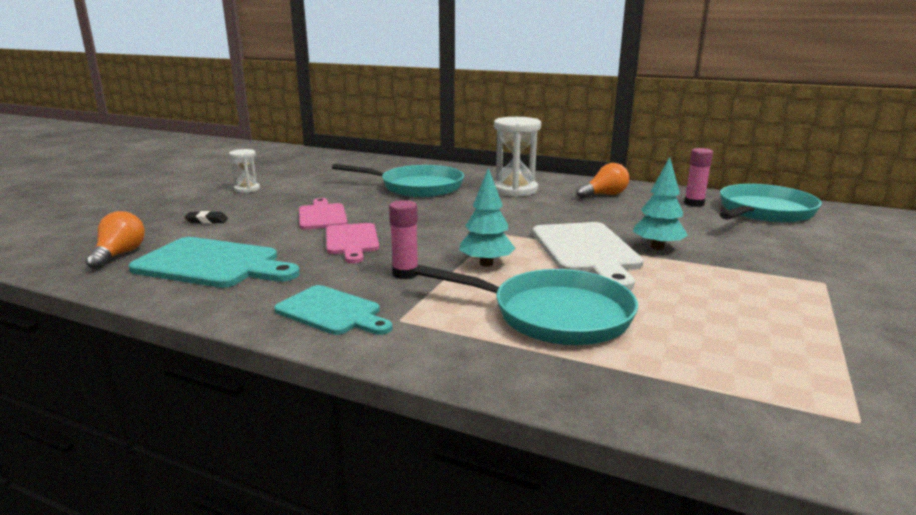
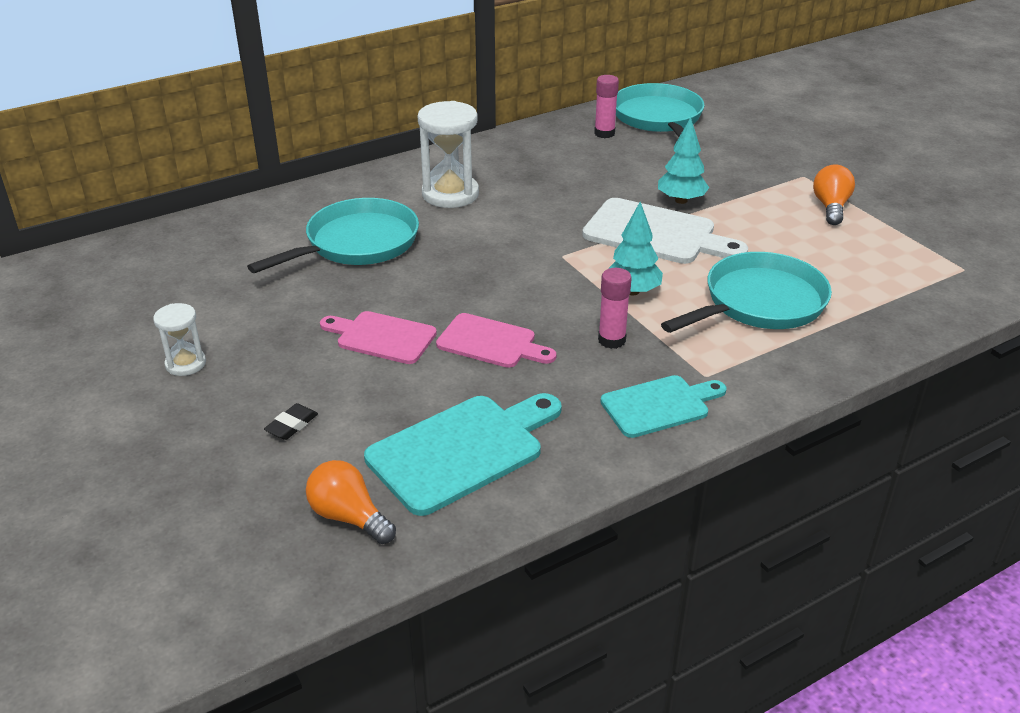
camera: 55 degrees left, 15 degrees up
(604, 195) = (528, 158): orange light bulb -> orange light bulb (830, 207)

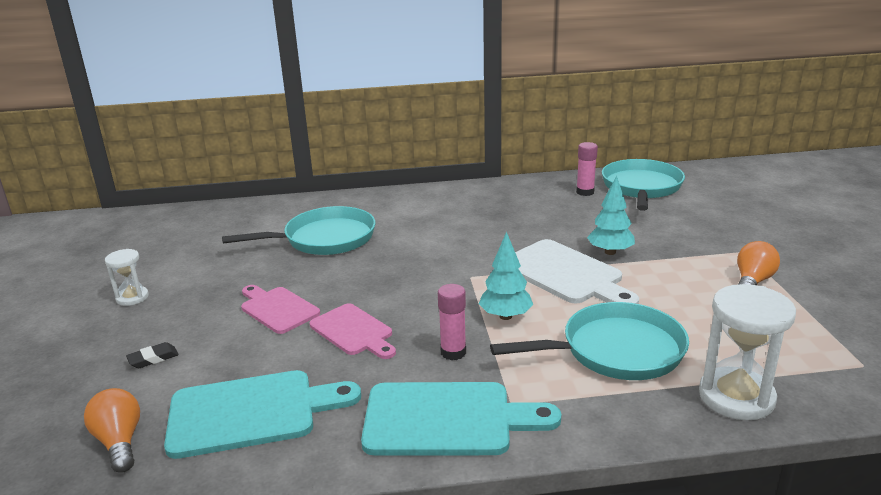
camera: 25 degrees right, 10 degrees down
(450, 194) = (424, 217): white hourglass -> white hourglass (736, 397)
(659, 405) = (447, 419): turquoise cutting board -> turquoise cutting board, size x1.56

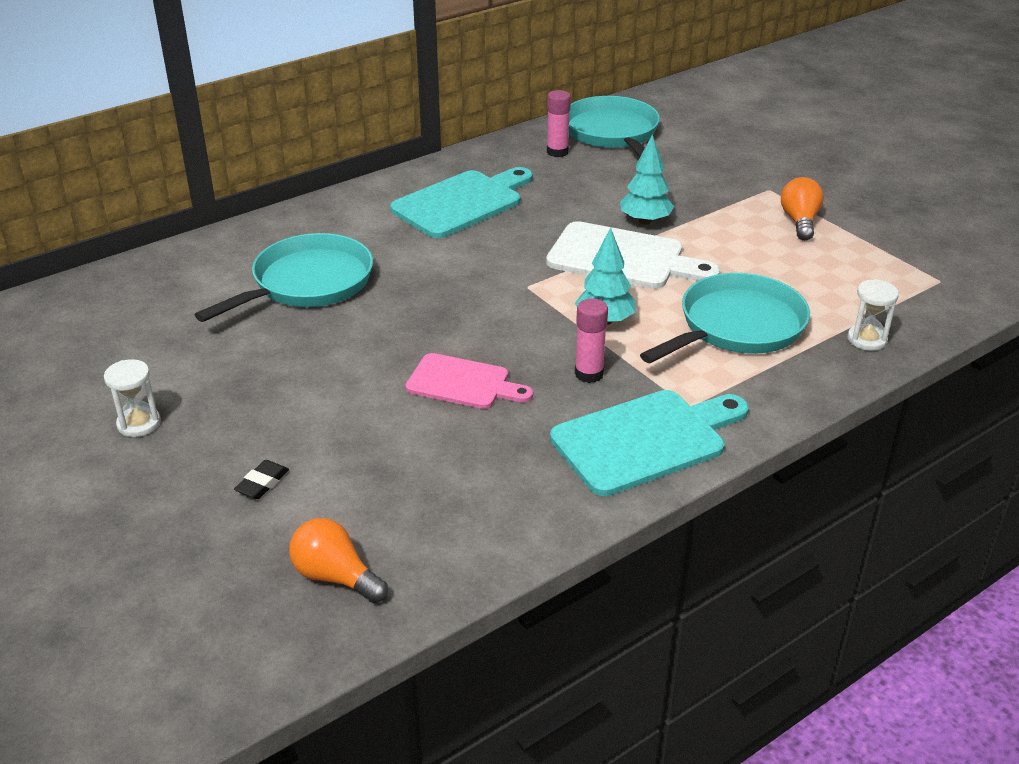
camera: 30 degrees left, 10 degrees up
(251, 412) = (446, 499): turquoise cutting board -> turquoise cutting board (462, 203)
(277, 309) = (346, 383): pink cutting board -> none
(736, 397) = (867, 339): white hourglass -> white hourglass, size x0.55

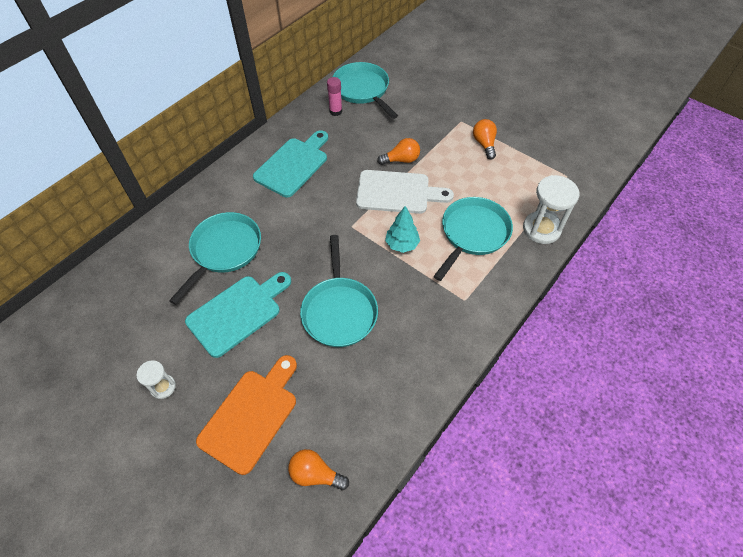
camera: 15 degrees left, 20 degrees up
(262, 483) = (251, 415): black eraser -> orange cutting board
(463, 383) = (339, 311): pink cutting board -> turquoise pan
(589, 374) = (405, 288): pink glue stick -> none
(645, 221) = (401, 160): turquoise tree -> orange light bulb
(645, 440) = (449, 331): turquoise cutting board -> turquoise cutting board (238, 312)
(867, 339) = (541, 229): white hourglass -> white hourglass, size x1.81

